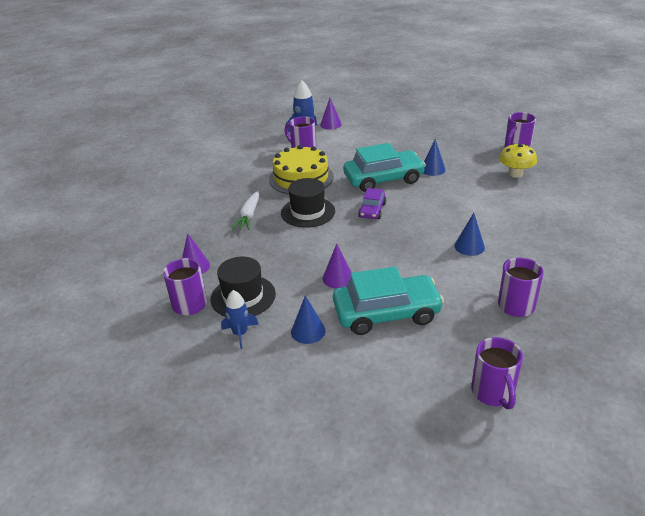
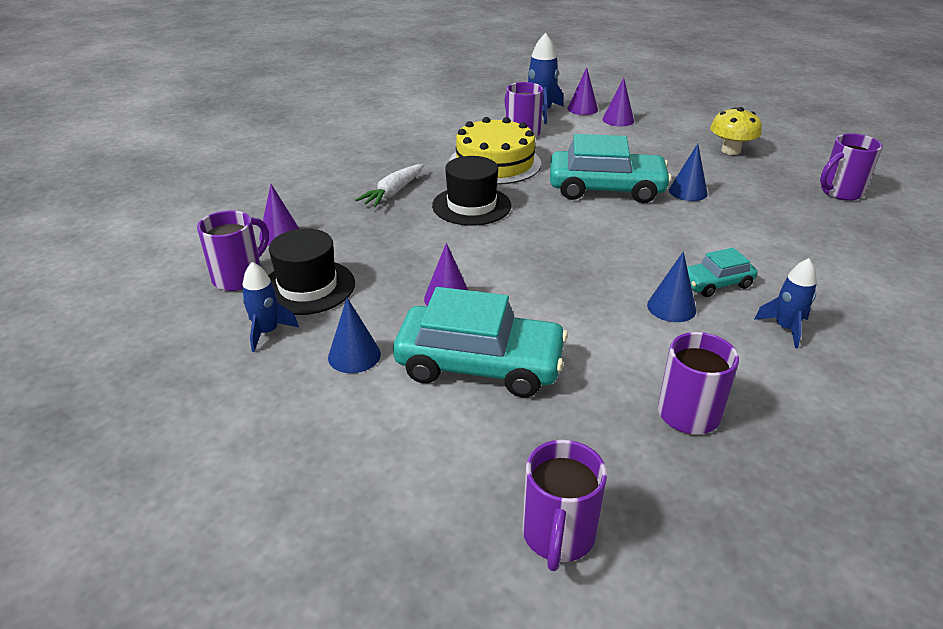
camera: 20 degrees right, 0 degrees up
(359, 128) = (618, 120): none -> purple cone
(372, 210) = (561, 224): purple car -> none
(484, 225) = (716, 283): none -> turquoise car
(515, 174) = (816, 225): yellow mushroom -> yellow mushroom (730, 150)
(535, 241) = (785, 328): none -> blue rocket

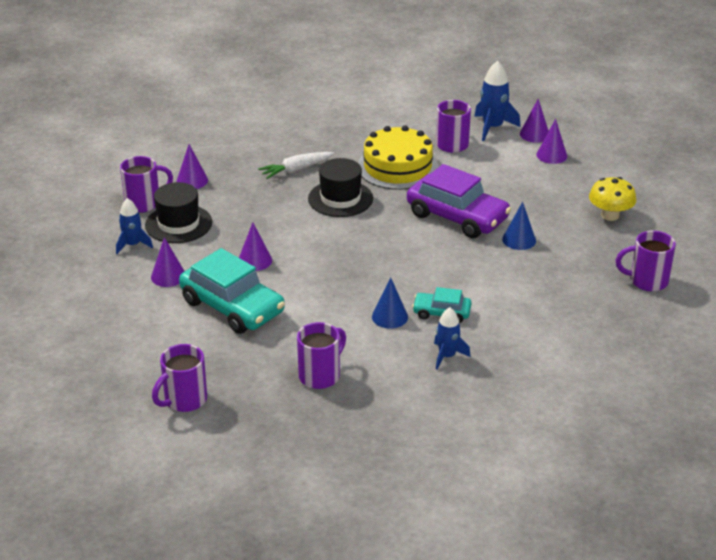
camera: 30 degrees right, 0 degrees up
(354, 355) = (168, 276): blue cone -> purple cone
(606, 189) = (457, 216): turquoise car -> purple car

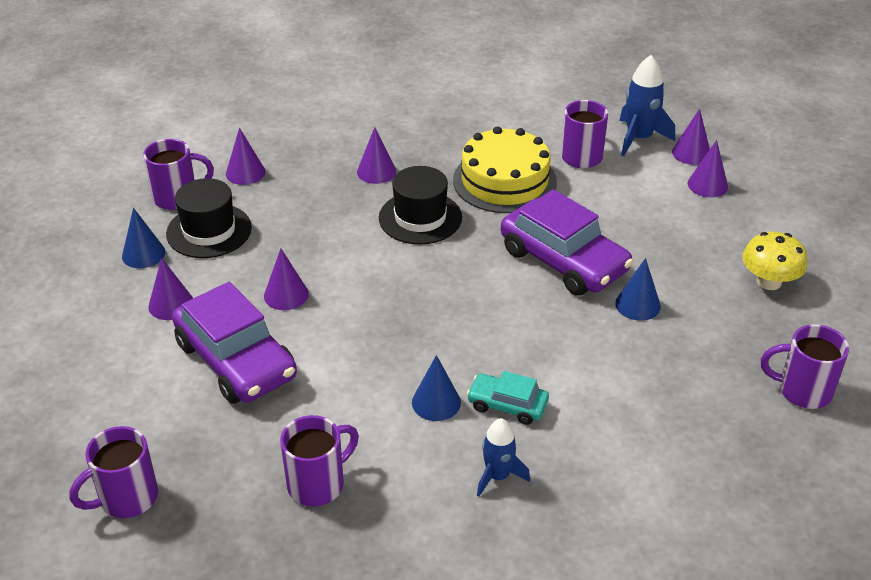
camera: 10 degrees right, 5 degrees up
(133, 245) = (143, 254): blue rocket -> blue cone
(232, 307) = (236, 360): turquoise car -> purple car
(296, 170) = (376, 171): white carrot -> purple cone

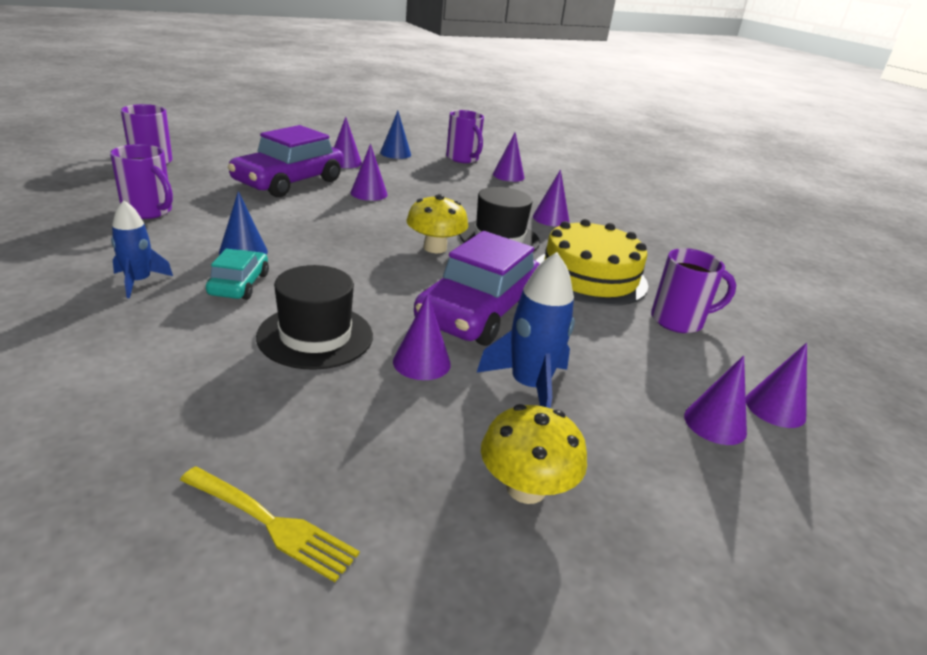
camera: 70 degrees right, 10 degrees down
(209, 231) = (431, 168): black hat -> black hat (315, 336)
(439, 265) = (435, 248): none -> yellow mushroom
(638, 305) = (421, 362): blue cone -> purple cone
(639, 138) = (759, 362): blue rocket -> blue rocket (529, 386)
(802, 391) = (271, 523): purple mug -> yellow fork

